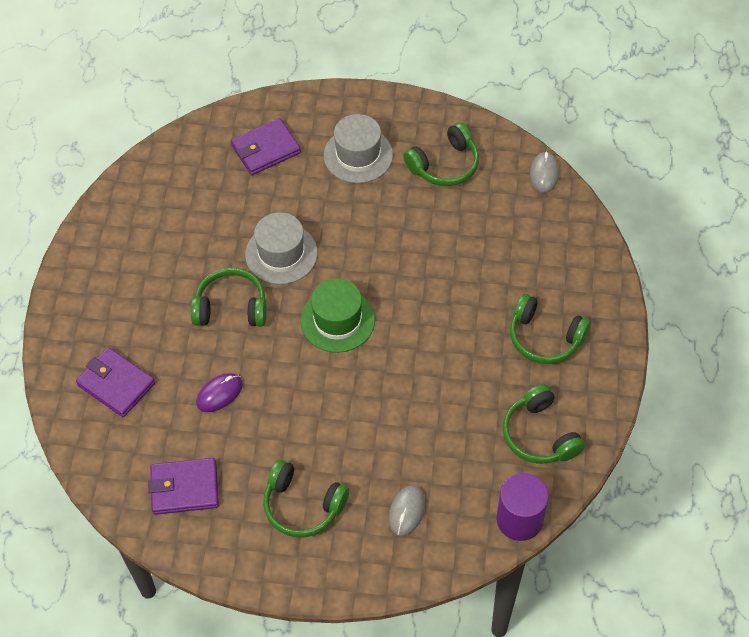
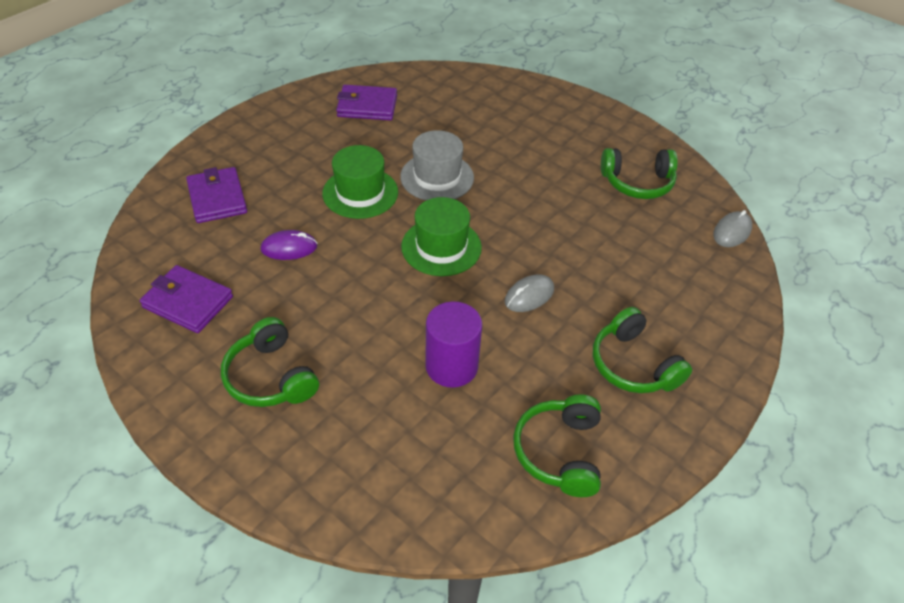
camera: 30 degrees right, 10 degrees down
(231, 307) = (360, 193): green headphones -> green hat
(266, 149) = (489, 106): purple wallet -> purple wallet (367, 106)
(358, 155) = (563, 142): grey hat -> none
(406, 511) = (361, 442): grey mouse -> grey mouse (529, 295)
(519, 519) = (471, 525): purple cylinder -> purple cylinder (451, 366)

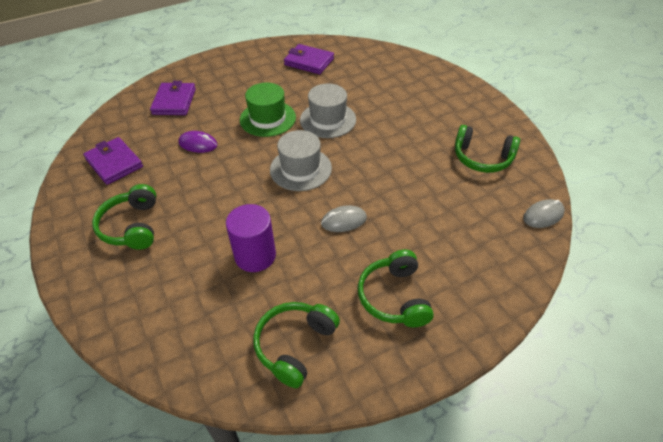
camera: 25 degrees right, 0 degrees up
(441, 247) = (300, 169): green hat -> grey hat

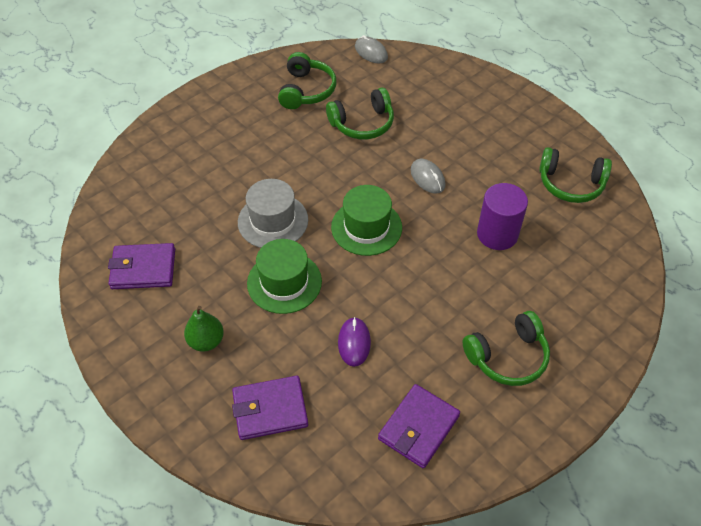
camera: 105 degrees left, 5 degrees up
(239, 82) = (206, 341): none -> green pear
(300, 169) = (366, 227): grey hat -> green hat
(309, 62) = (143, 269): purple wallet -> purple wallet turned 75 degrees clockwise
(394, 297) = (496, 132): green headphones -> green headphones (362, 123)

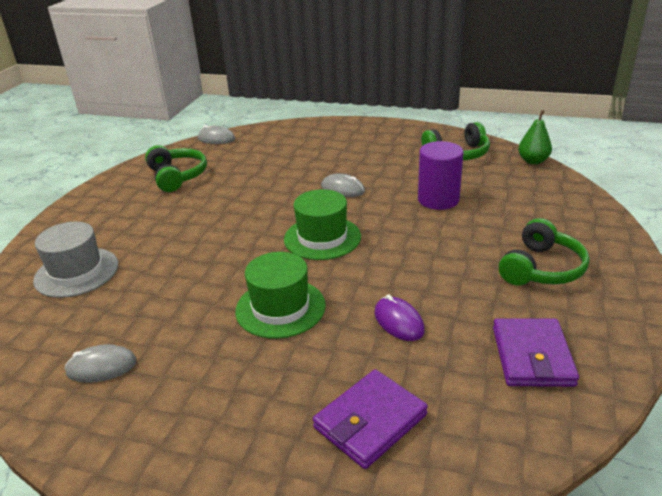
camera: 30 degrees left, 20 degrees down
(143, 269) = (101, 367): purple wallet -> grey mouse
(206, 341) = (236, 396): green pear -> green pear (533, 161)
(273, 221) = (224, 269): grey hat -> grey hat (76, 272)
(362, 123) = (250, 178): green headphones -> none

